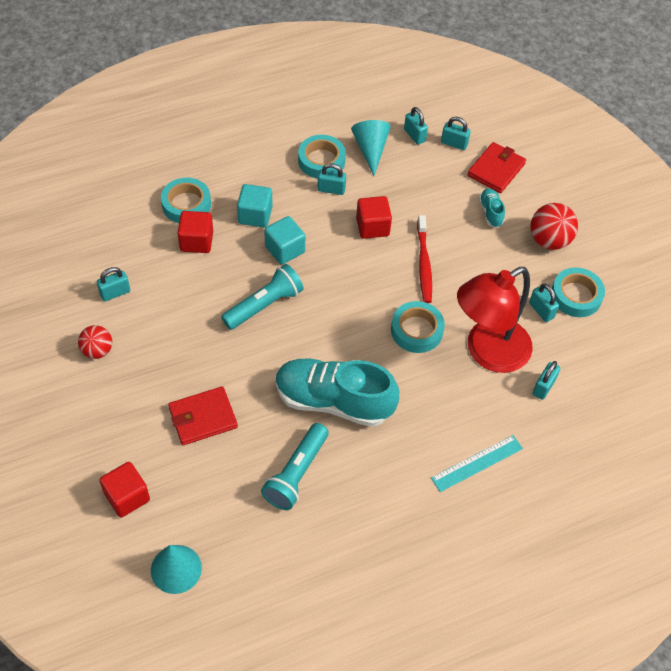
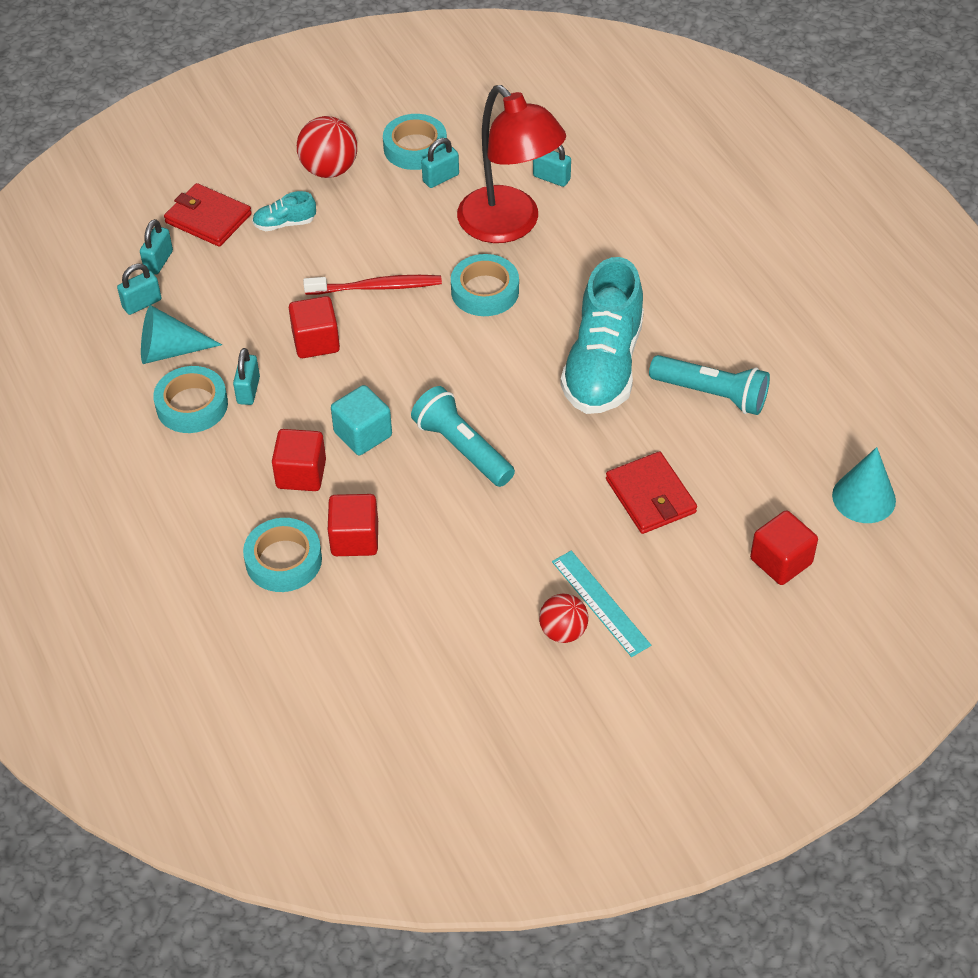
camera: 90 degrees left, 5 degrees down
(115, 293) = (459, 626): turquoise padlock -> none
(255, 215) = (301, 474): turquoise cube -> red cube
(477, 463) = (664, 234): turquoise ruler -> turquoise ruler (600, 603)

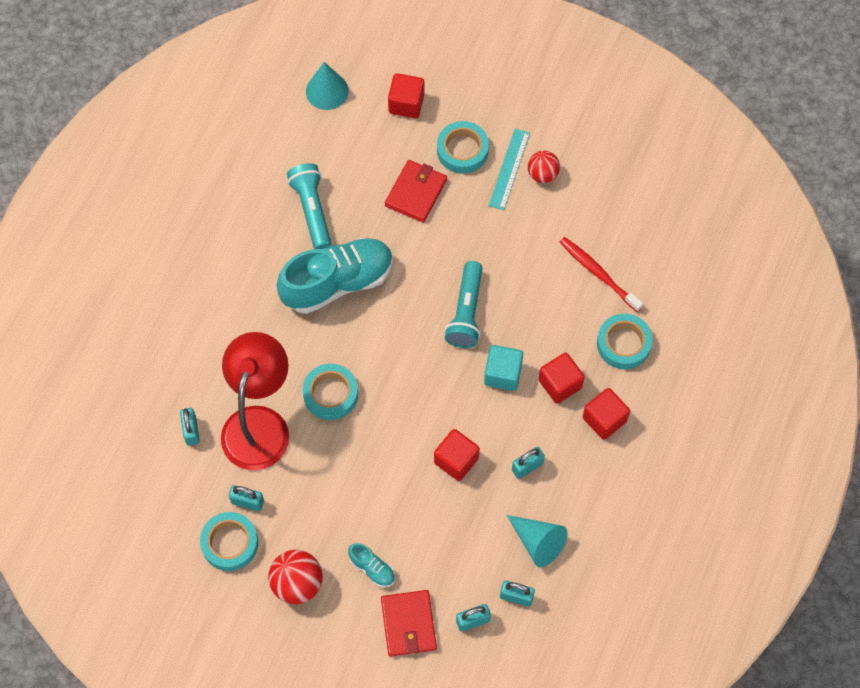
camera: 130 degrees left, 15 degrees up
(192, 405) = (566, 490): turquoise tape -> turquoise tape (462, 150)
(354, 539) = (577, 319): red cube -> red cube (604, 419)
(377, 287) = (380, 461): red toothbrush -> red toothbrush (598, 273)

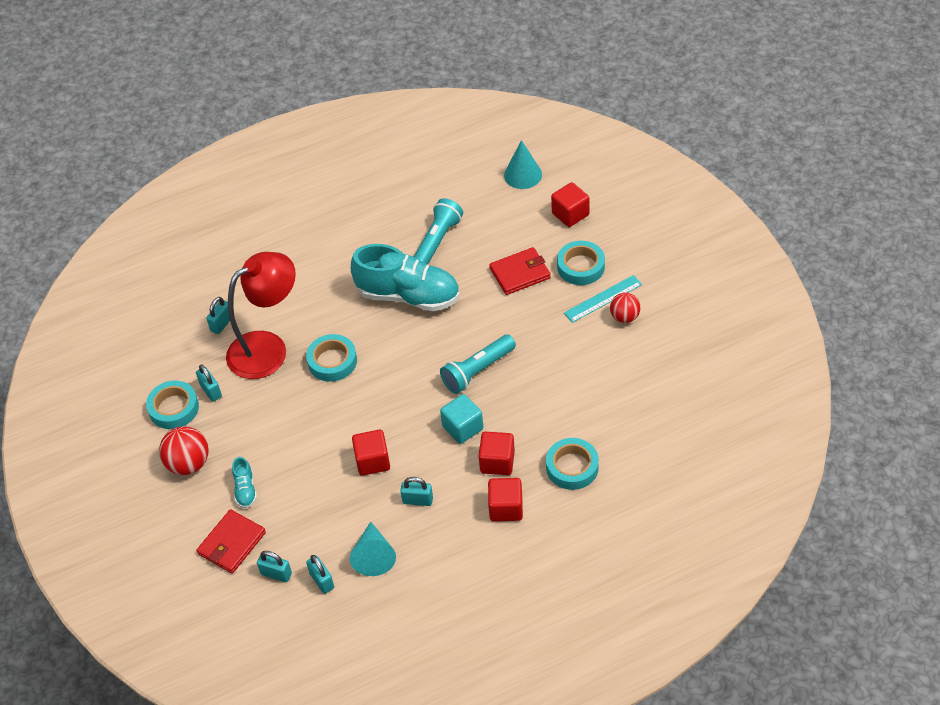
camera: 45 degrees right, 15 degrees down
(598, 273) = (600, 407): red toothbrush -> none

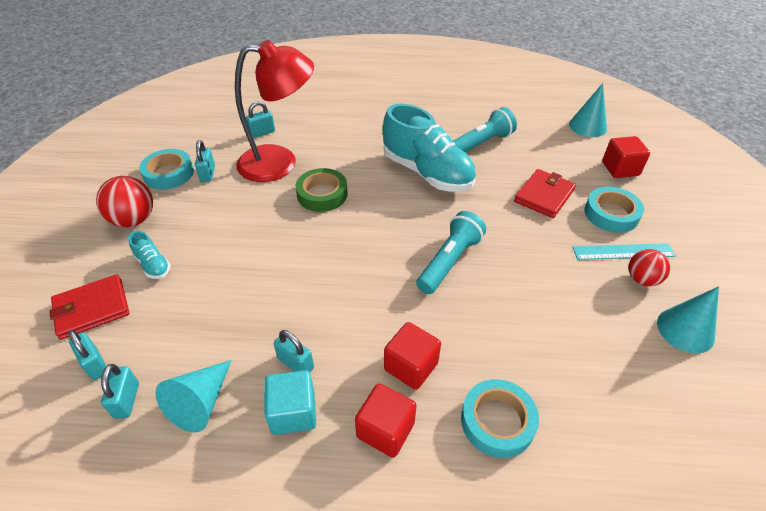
camera: 25 degrees right, 5 degrees down
(245, 490) = (153, 265): turquoise shoe -> turquoise shoe turned 60 degrees counterclockwise
(332, 361) = (322, 194): turquoise tape -> green tape
(372, 461) = (285, 297): red cube -> none
(462, 428) = (398, 309): turquoise cube -> turquoise cube (293, 412)
(477, 371) = (449, 261): turquoise flashlight -> turquoise flashlight turned 135 degrees clockwise
(520, 273) = (544, 196): red wallet -> red wallet turned 60 degrees counterclockwise
(666, 344) = (685, 330): none -> turquoise cone

